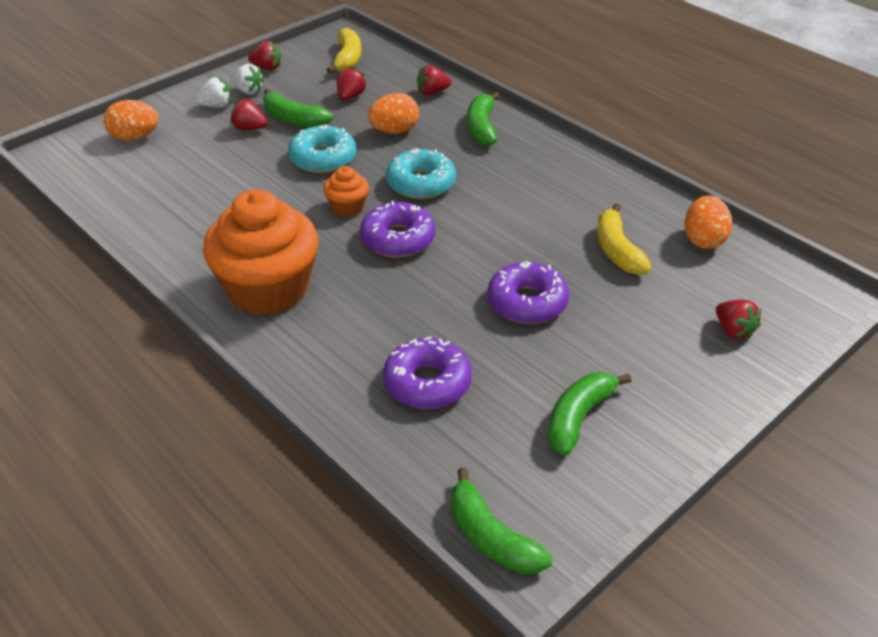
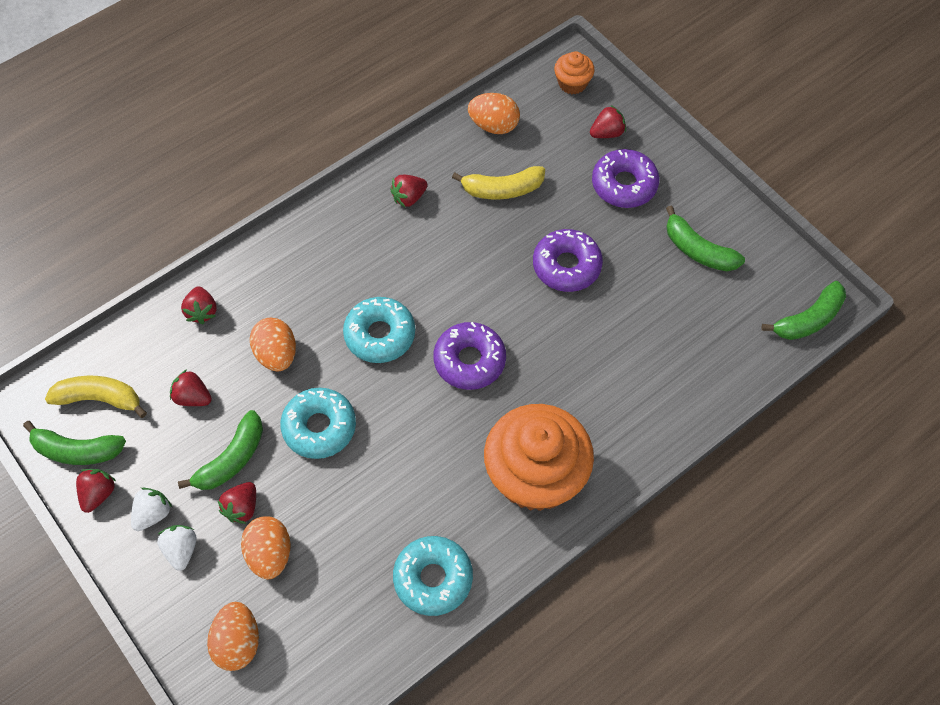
camera: 85 degrees left, 20 degrees up
(169, 230) = (433, 578): none -> turquoise donut
(207, 145) = (270, 554): none -> orange egg
(347, 207) = (412, 404): orange cupcake -> orange cupcake (572, 83)
(427, 382) = (660, 348): purple donut -> purple donut (624, 185)
(481, 127) = (284, 271): green banana -> green banana (77, 450)
(585, 189) = (409, 197): none -> red strawberry

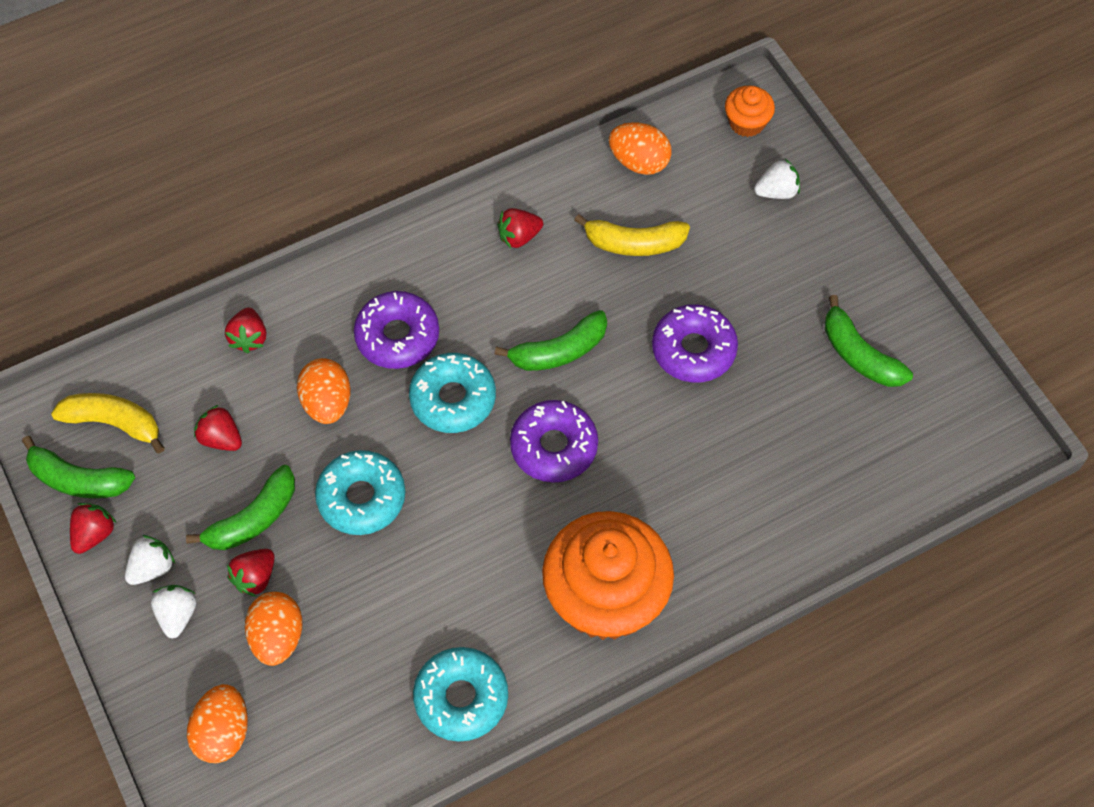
camera: 10 degrees right, 0 degrees up
(607, 133) = (776, 191): red strawberry -> white strawberry
(624, 185) = (784, 259): purple donut -> purple donut (397, 336)
(808, 320) = (978, 462): green banana -> green banana (559, 351)

